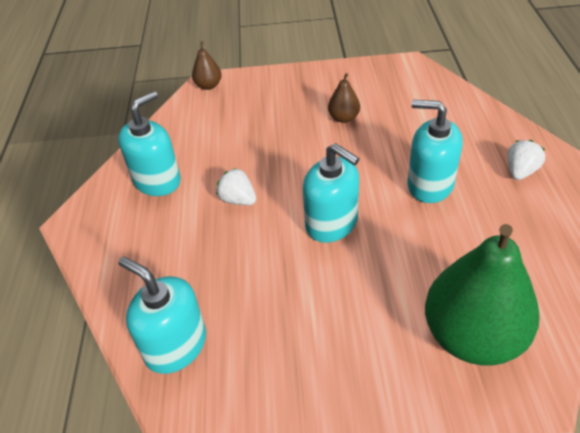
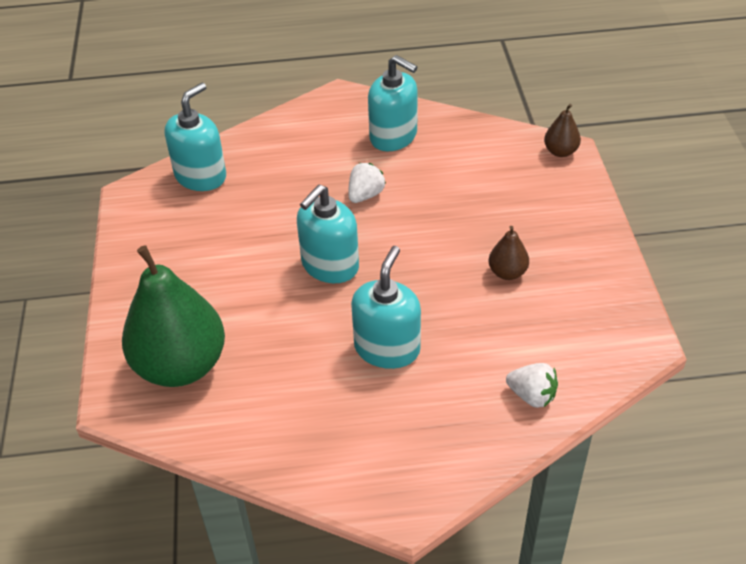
camera: 85 degrees right, 0 degrees up
(520, 171) = (411, 440): white strawberry -> white strawberry (532, 396)

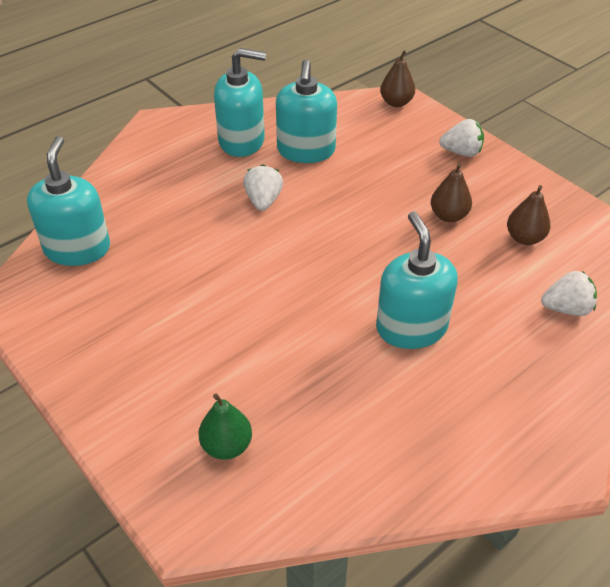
camera: 35 degrees left, 0 degrees up
(181, 365) = (226, 446): green pear -> green pear, size x0.44
(330, 265) = (289, 277): turquoise soap dispenser -> turquoise soap dispenser (306, 150)
(556, 321) = (524, 238): none -> brown pear
(576, 221) = (461, 152): none -> white strawberry

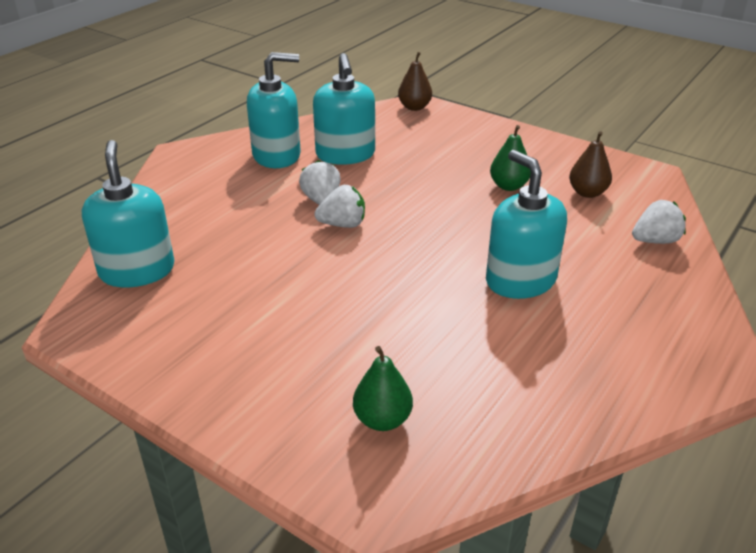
camera: 15 degrees left, 10 degrees down
(448, 216) = (508, 186): brown pear -> green pear
(461, 152) = (494, 136): white strawberry -> white strawberry (343, 224)

